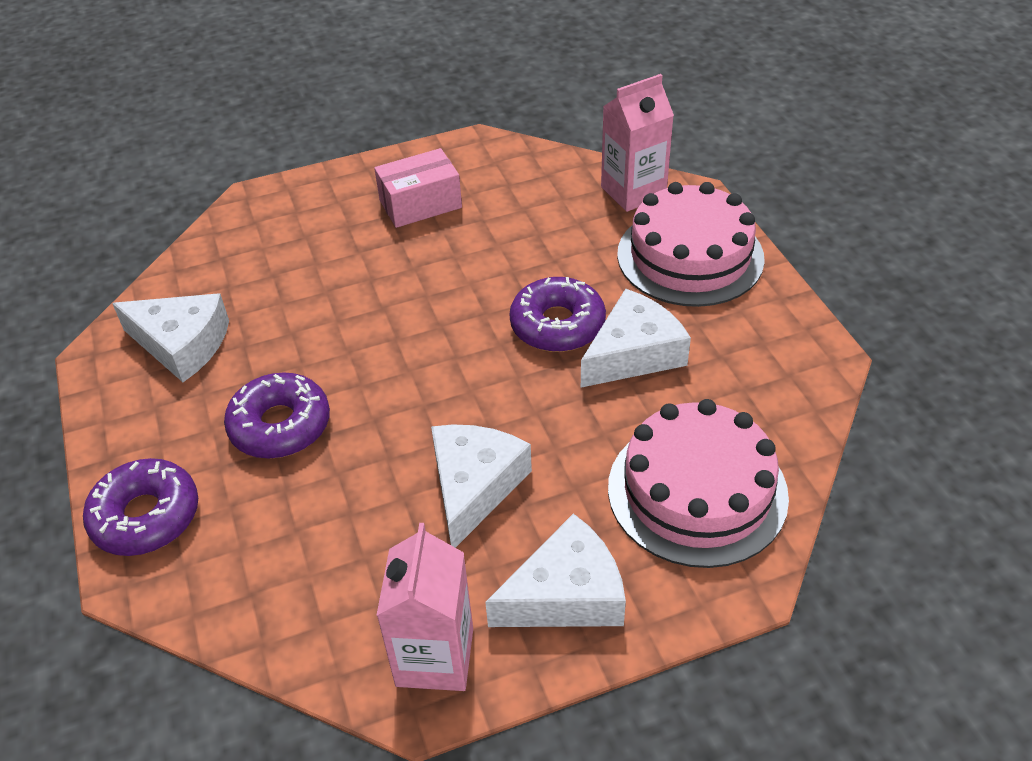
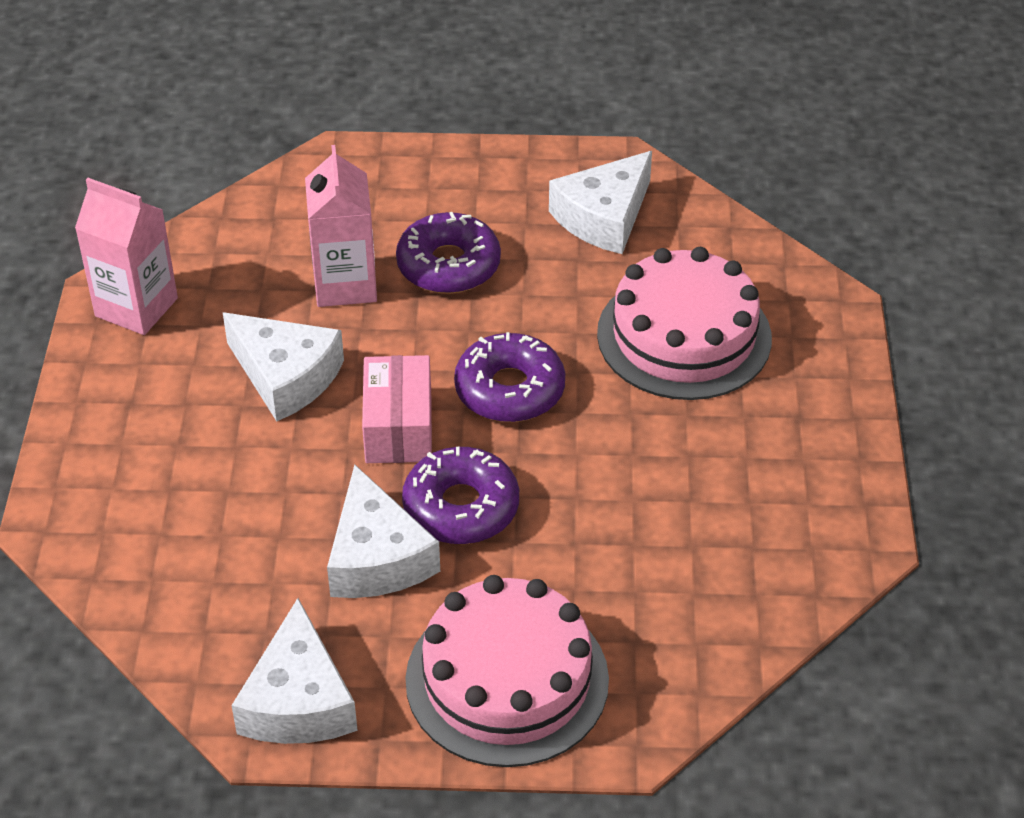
camera: 110 degrees right, 0 degrees up
(146, 516) = (395, 171): purple donut -> purple donut (509, 389)
(420, 204) = (751, 449): pink box -> pink box (399, 427)
(566, 594) = (131, 402): white cheese -> white cheese (298, 700)
(633, 191) = (670, 674): pink carton -> pink carton (345, 284)
(697, 491) = (167, 534): pink cake -> pink cake (684, 336)

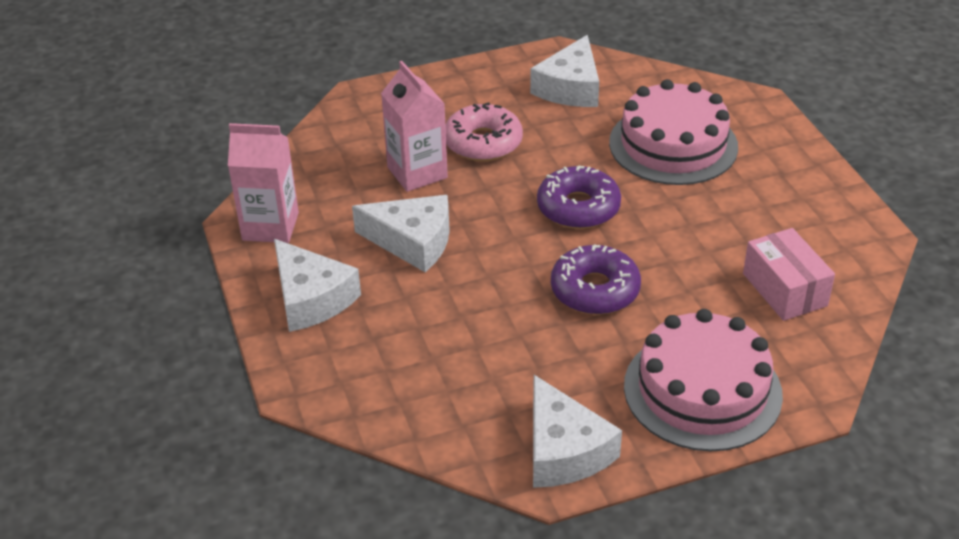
camera: 20 degrees left, 5 degrees down
(377, 557) = (557, 339): white cheese -> white cheese (311, 298)
(399, 427) = (516, 252): pink box -> pink box (784, 289)
(448, 265) = (483, 142): purple donut -> pink donut

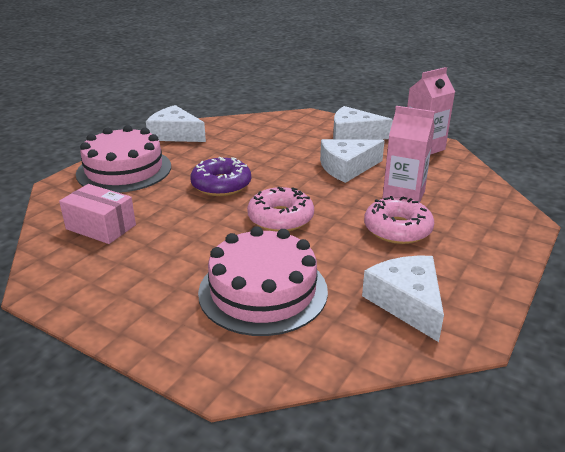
camera: 140 degrees right, 10 degrees down
(578, 208) = (280, 218): purple donut -> pink donut

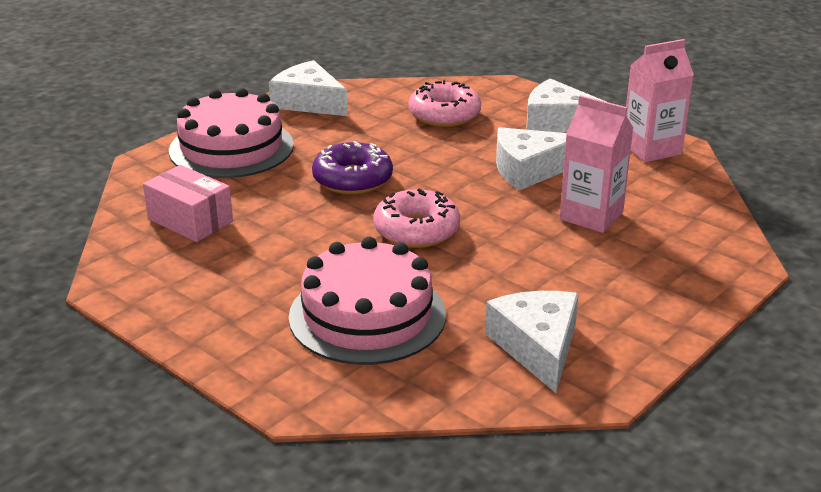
camera: 10 degrees right, 0 degrees up
(397, 229) = (564, 258): pink donut -> pink donut (444, 115)

